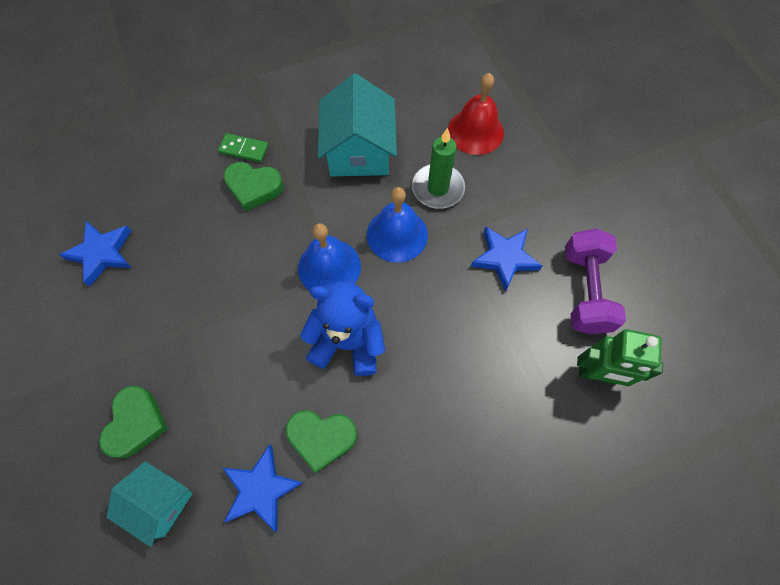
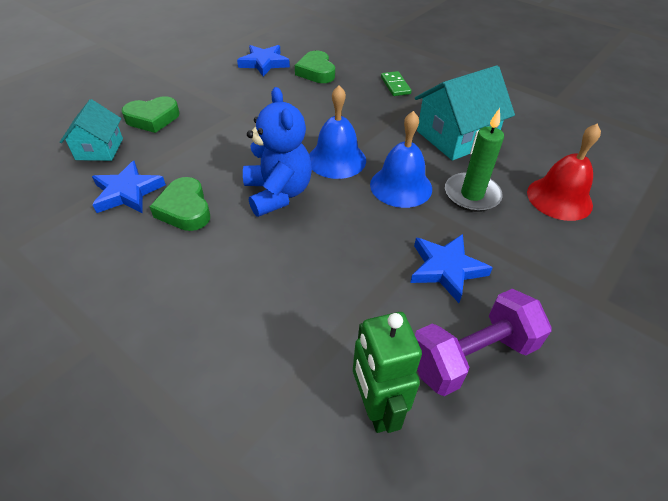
camera: 60 degrees right, 20 degrees down
(254, 188) = (369, 100): green heart -> green heart (316, 72)

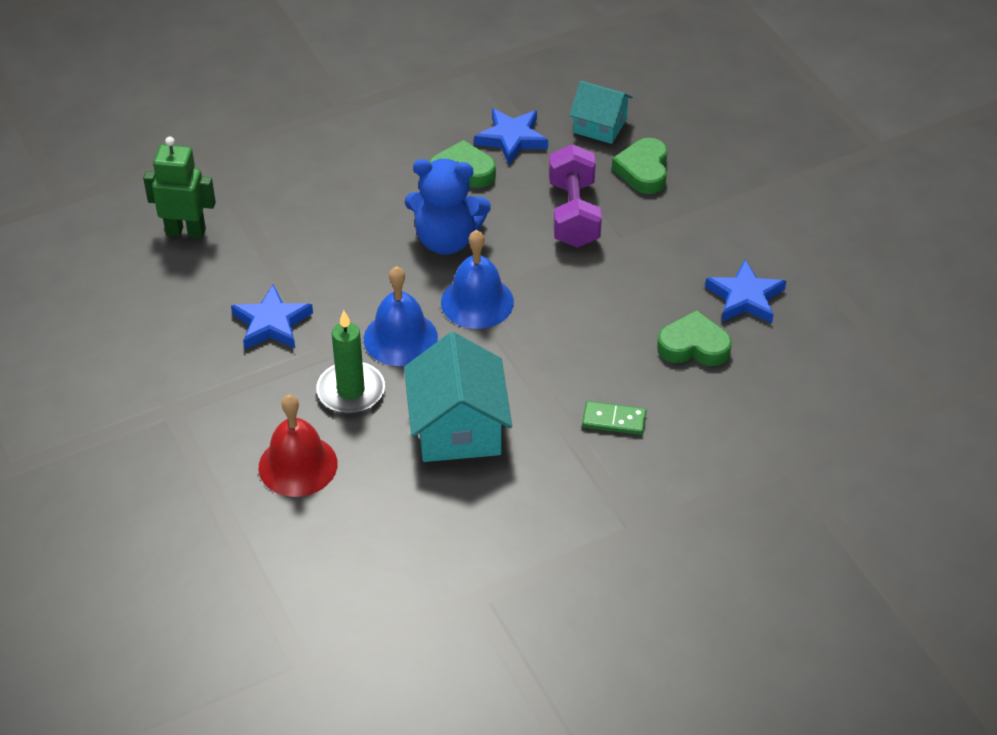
camera: 115 degrees right, 0 degrees up
(471, 356) = (183, 299): purple dumbbell -> purple dumbbell (574, 214)

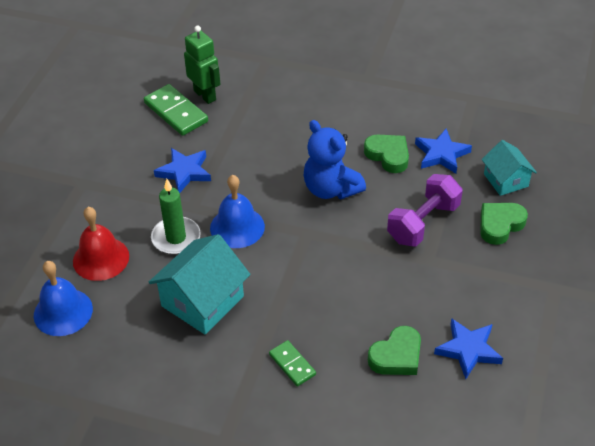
camera: 45 degrees right, 0 degrees up
(176, 270) = (176, 112): none -> green domino
(477, 302) = (303, 236): blue bell -> blue bell (63, 312)
(693, 346) = (396, 356): green heart -> green heart turned 90 degrees clockwise

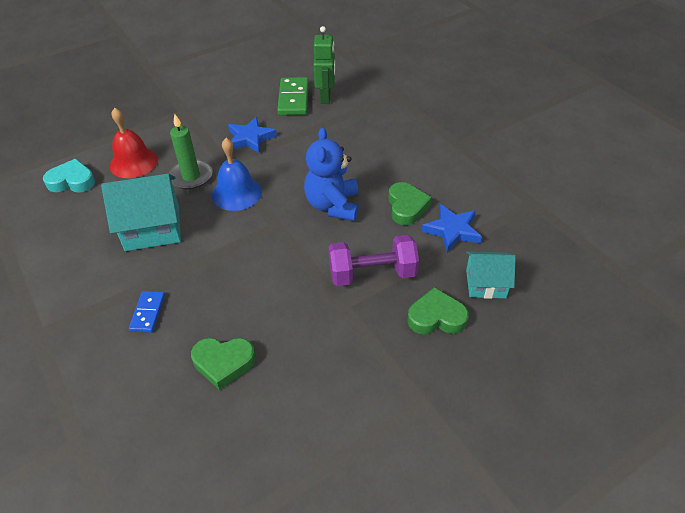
camera: 40 degrees right, 0 degrees up
(63, 312) = (72, 181): blue bell -> turquoise heart
(292, 364) = (148, 313): green domino -> blue domino
(468, 350) = (283, 402): blue star -> none
(505, 180) = (485, 284): turquoise house -> turquoise house turned 75 degrees clockwise

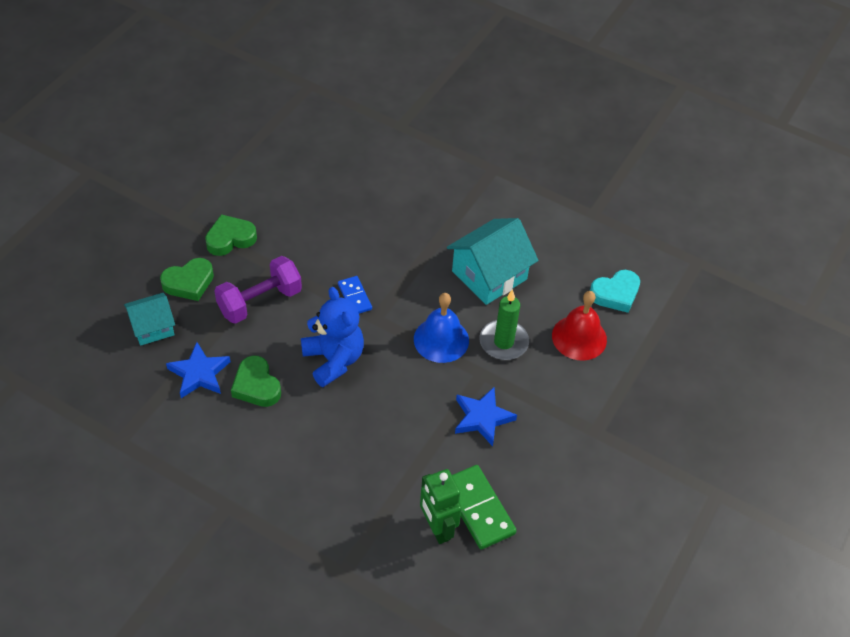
camera: 150 degrees right, 5 degrees up
(148, 313) = (426, 208): blue domino -> blue domino (354, 297)
(223, 363) = (340, 196): green heart -> green heart (230, 239)

